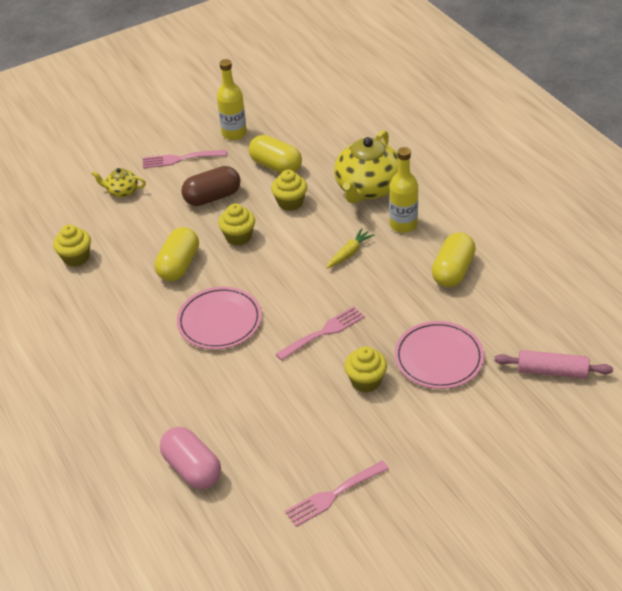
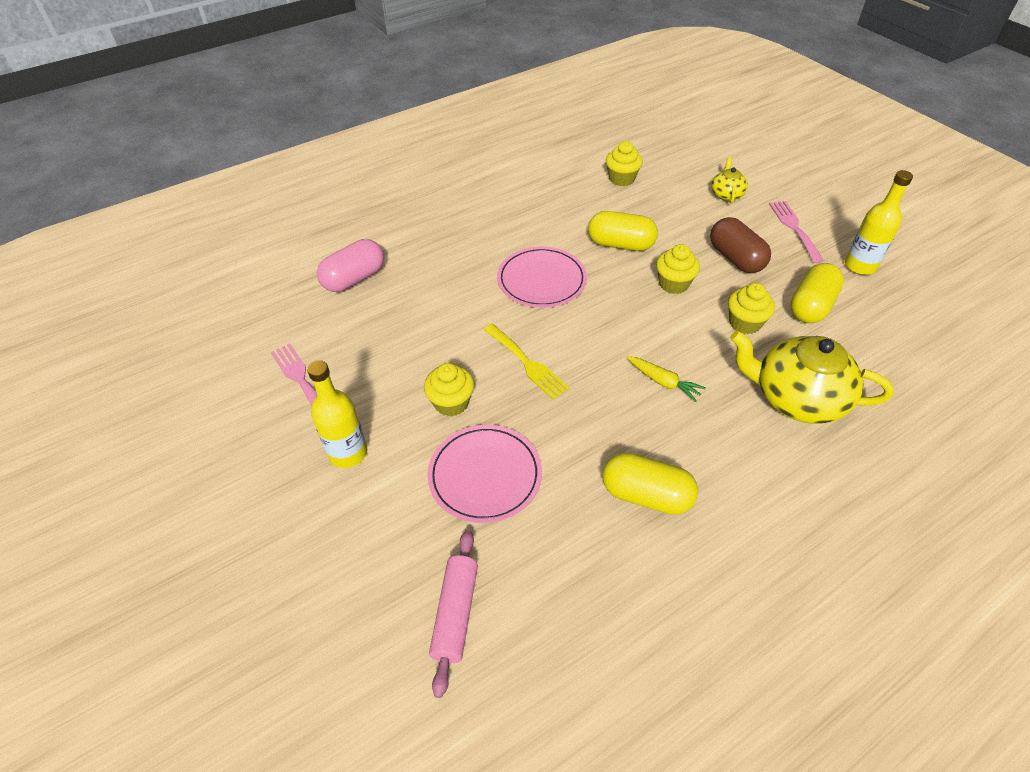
camera: 85 degrees right, 5 degrees up
(323, 332) = (526, 363): pink fork -> yellow fork
(403, 224) = (731, 438): yellow bottle -> yellow bottle (348, 453)

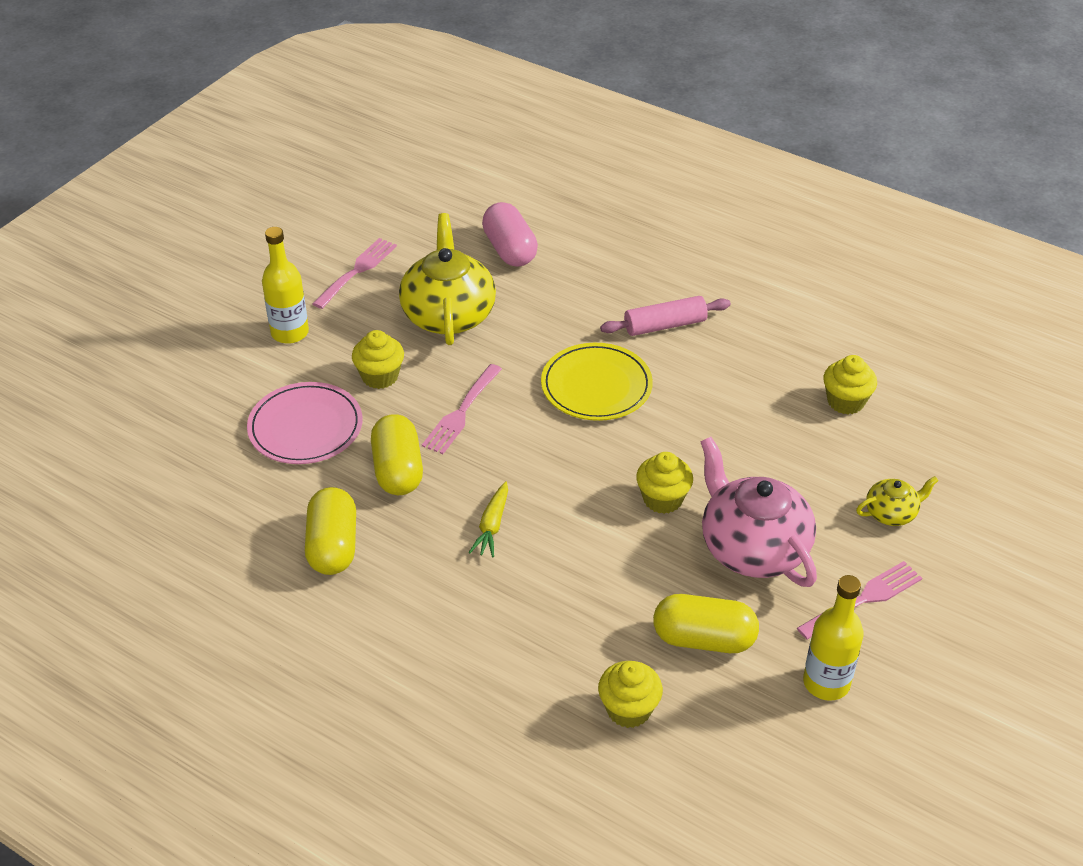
camera: 65 degrees right, 5 degrees down
(354, 279) = (510, 250): pink capsule -> pink capsule turned 45 degrees clockwise
(455, 613) = (160, 454): pink rolling pin -> pink rolling pin (665, 325)
(526, 363) = (461, 412): yellow fork -> pink fork
(541, 280) = (596, 386): pink plate -> yellow plate
(620, 244) = (706, 434): yellow capsule -> yellow capsule (398, 470)
(735, 258) = (752, 548): brown capsule -> pink teapot
(744, 323) = (631, 578): yellow cupcake -> yellow cupcake (628, 709)
(797, 398) = (529, 647): yellow teapot -> yellow teapot (448, 315)

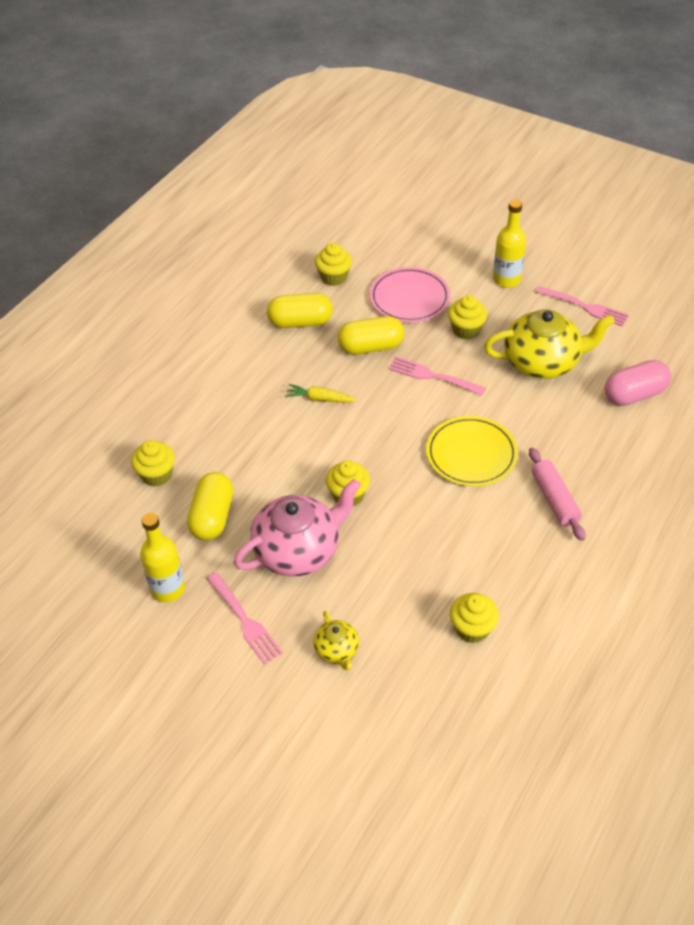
camera: 90 degrees right, 5 degrees up
(241, 507) = (334, 277): none -> yellow cupcake

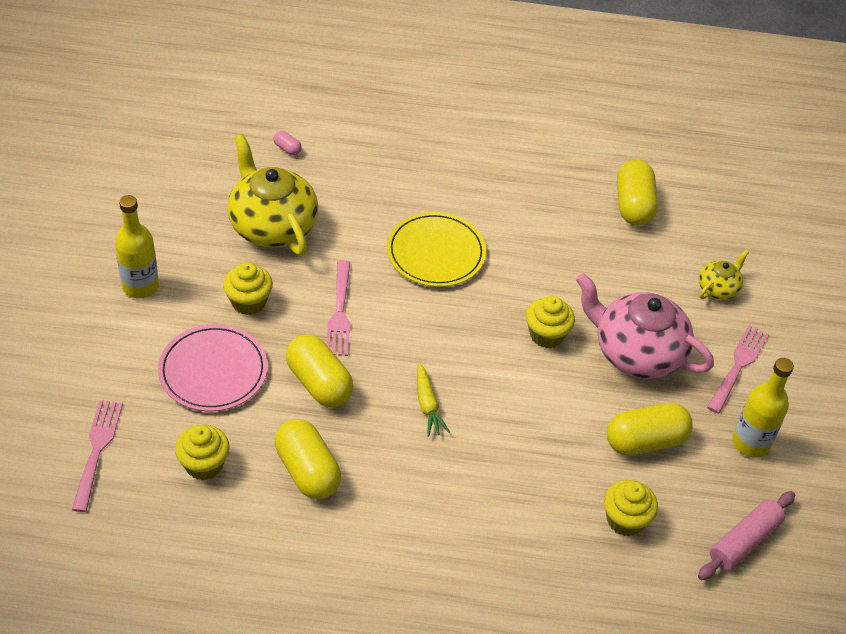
camera: 120 degrees left, 0 degrees up
(472, 629) = (633, 205): yellow cupcake -> yellow capsule
(554, 499) = (458, 181): pink rolling pin -> pink rolling pin (744, 542)
(585, 307) = (164, 208): pink fork -> pink fork (97, 450)
(634, 394) = (287, 149): pink capsule -> pink capsule, size x0.44

